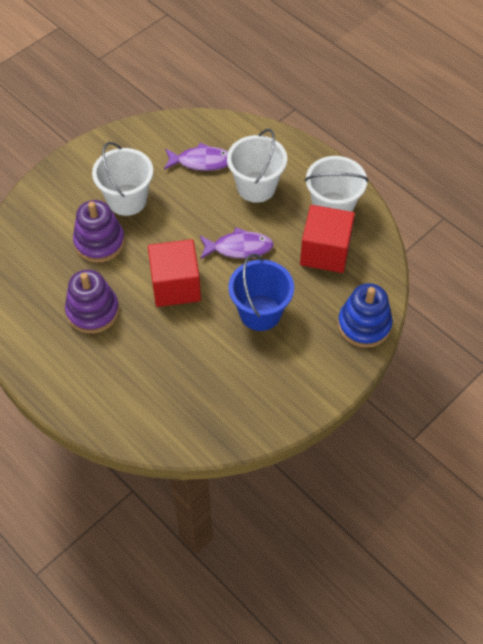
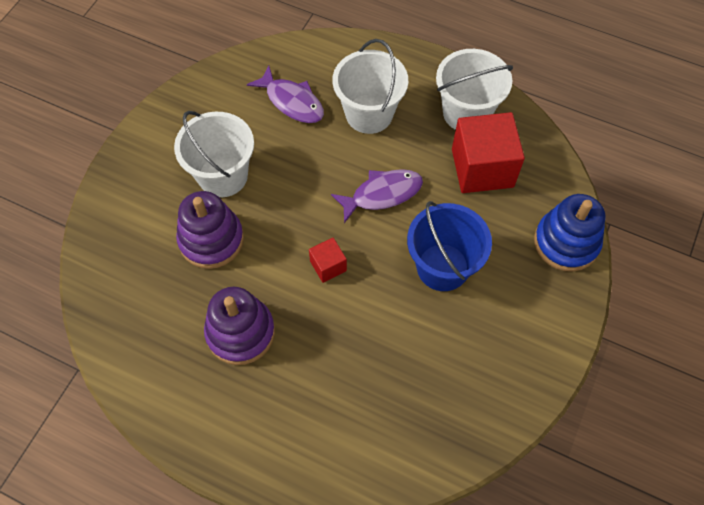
camera: 20 degrees left, 5 degrees up
(175, 285) = (328, 266): red cube -> red cube, size x0.48
(201, 161) = (292, 102): purple fish -> purple fish turned 60 degrees clockwise

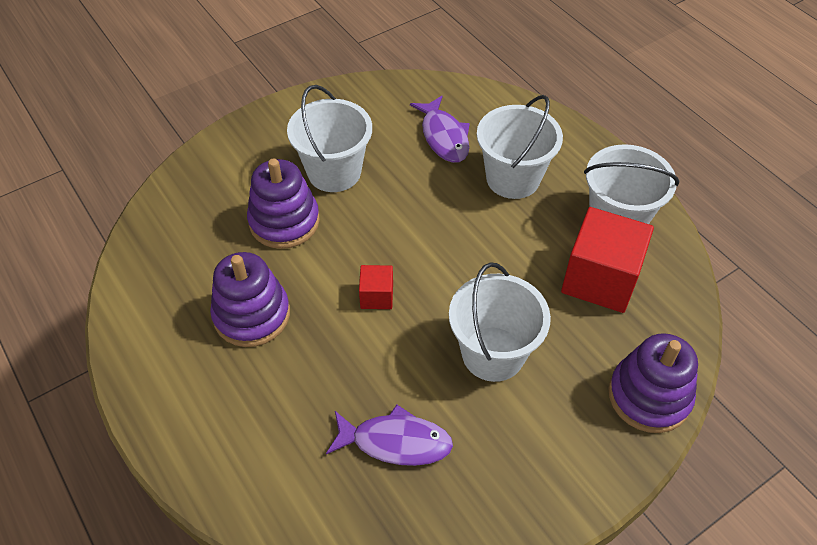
camera: 30 degrees right, 10 degrees down
(382, 194) = (476, 256): purple fish -> purple fish (395, 442)
(442, 267) = (493, 354): blue bucket -> white bucket
(566, 242) = (649, 396): blue stacking toy -> purple stacking toy

